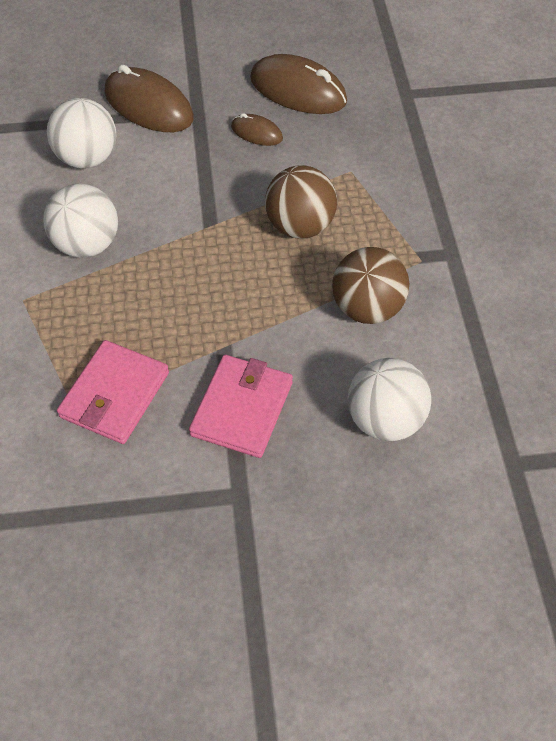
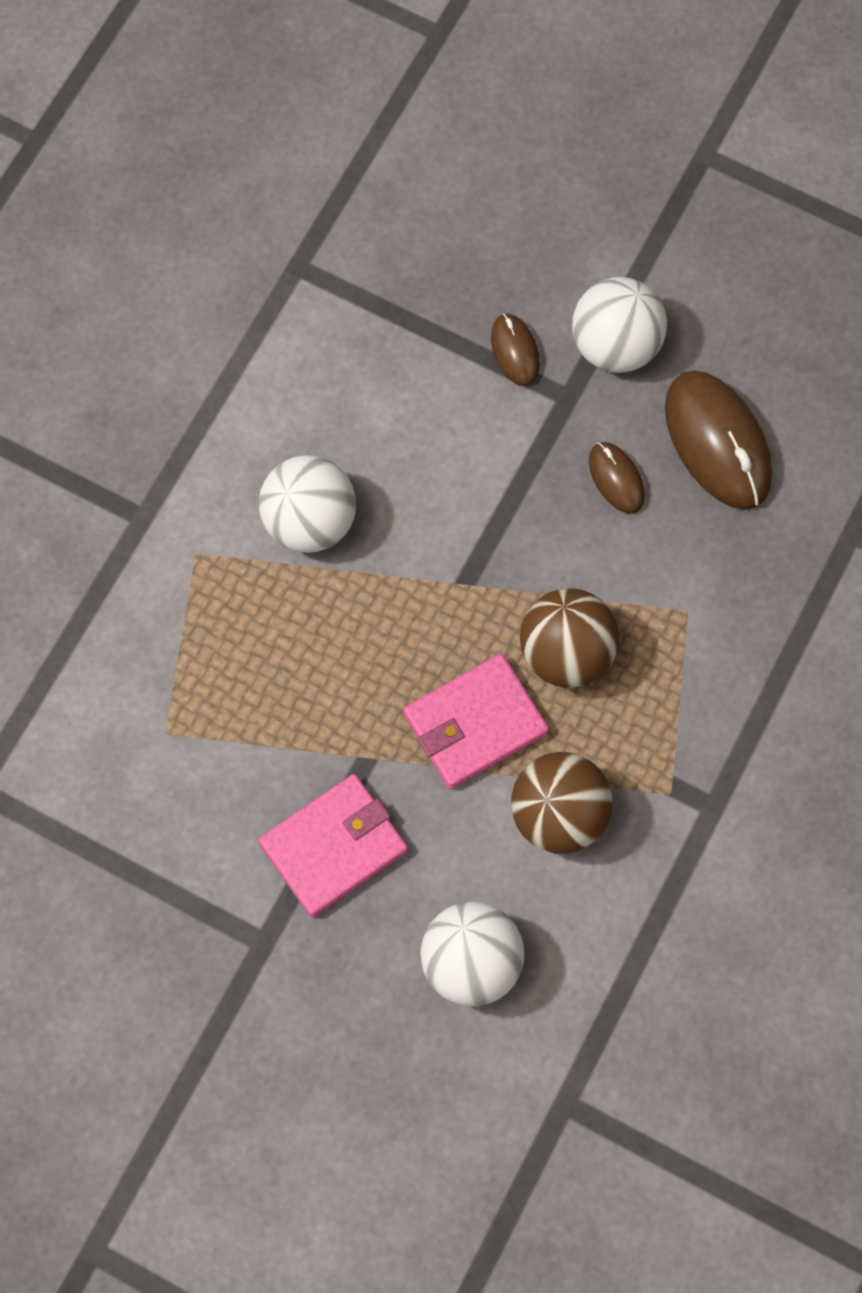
camera: 35 degrees right, 15 degrees up
(87, 158) = (389, 390): white ball -> white ball (615, 345)
(114, 395) = (216, 741): pink wallet -> pink wallet (475, 723)
(149, 106) = (515, 351): brown mouse -> brown mouse, size x0.52

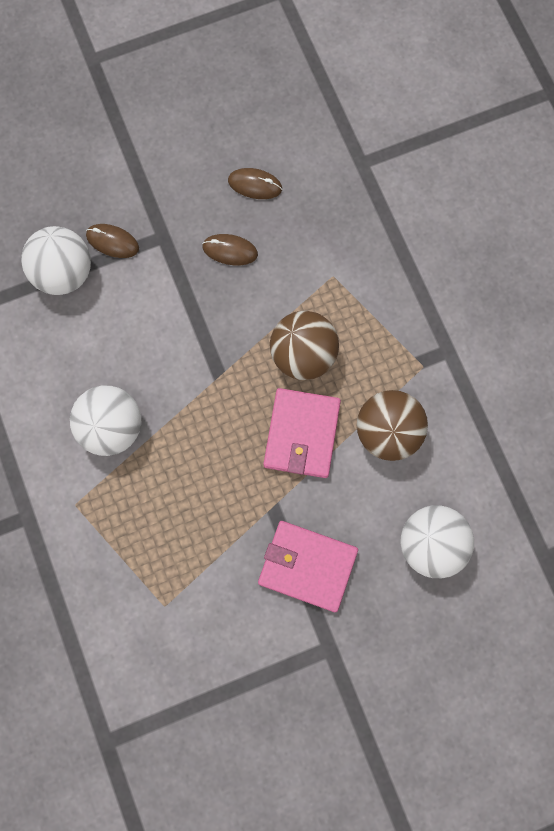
camera: 50 degrees left, 5 degrees up
(334, 847) = (307, 566): pink wallet -> pink wallet turned 75 degrees counterclockwise
(615, 345) = (156, 189): white ball -> white ball (64, 273)
(717, 442) = (255, 185): brown mouse -> brown mouse, size x0.52

